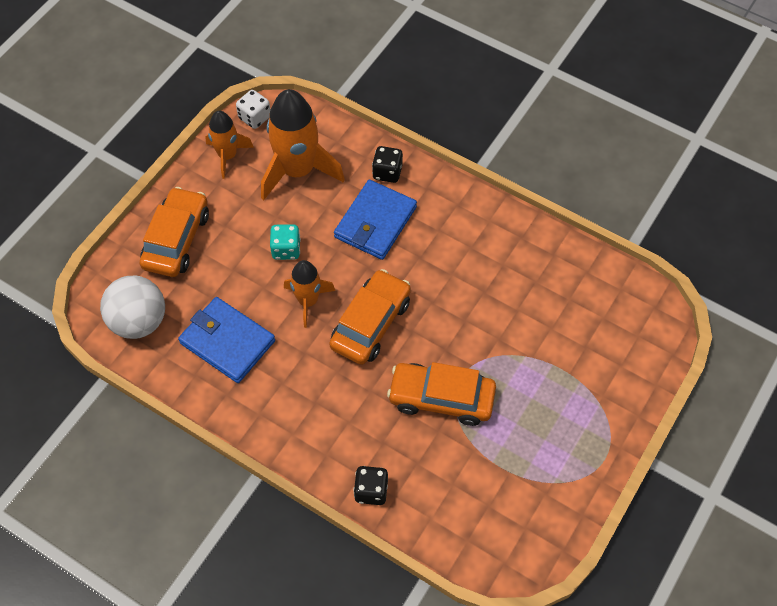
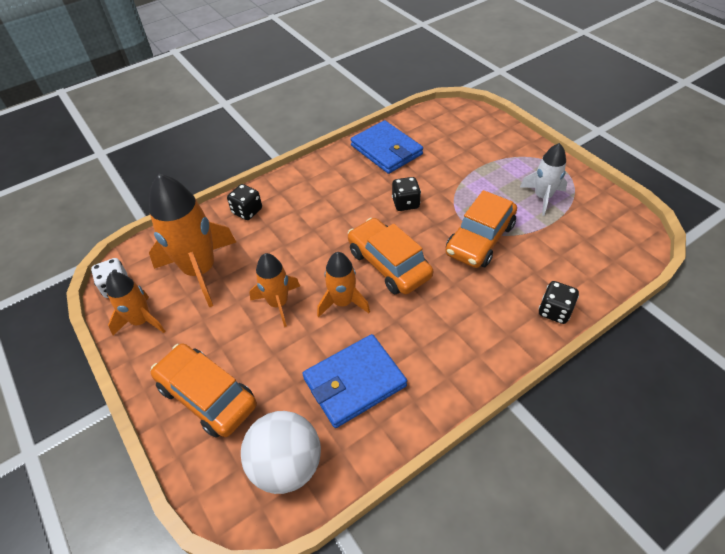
camera: 65 degrees left, 10 degrees down
(286, 249) = (278, 303): turquoise dice -> orange rocket
(375, 222) = (290, 232): blue wallet -> blue wallet (386, 150)
(464, 311) = (405, 203): none -> black dice
(538, 448) = (542, 197): none -> white rocket

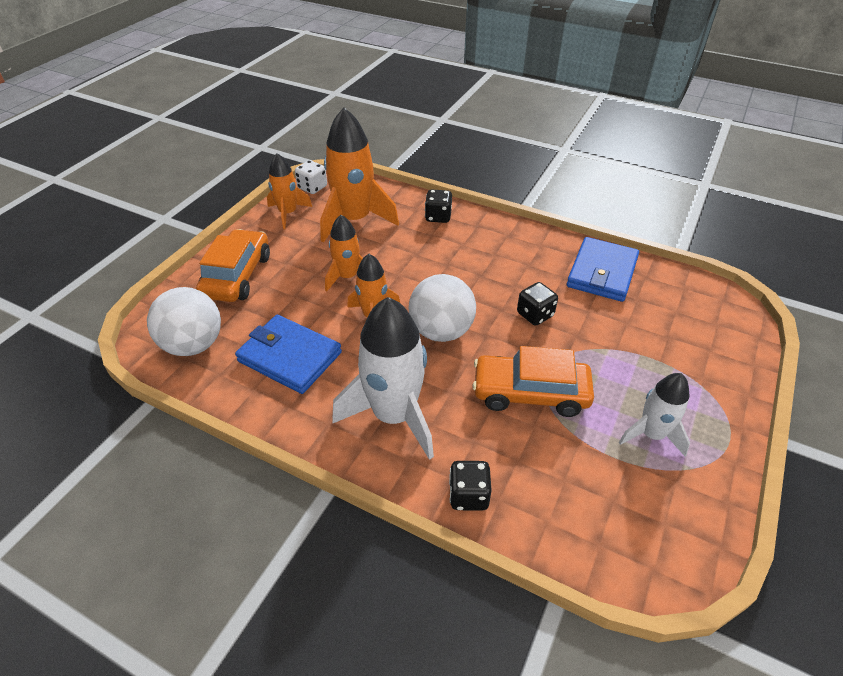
camera: 60 degrees right, 5 degrees down
(388, 264) = (441, 331): orange car -> white ball
(461, 328) = (394, 415): none -> white rocket

